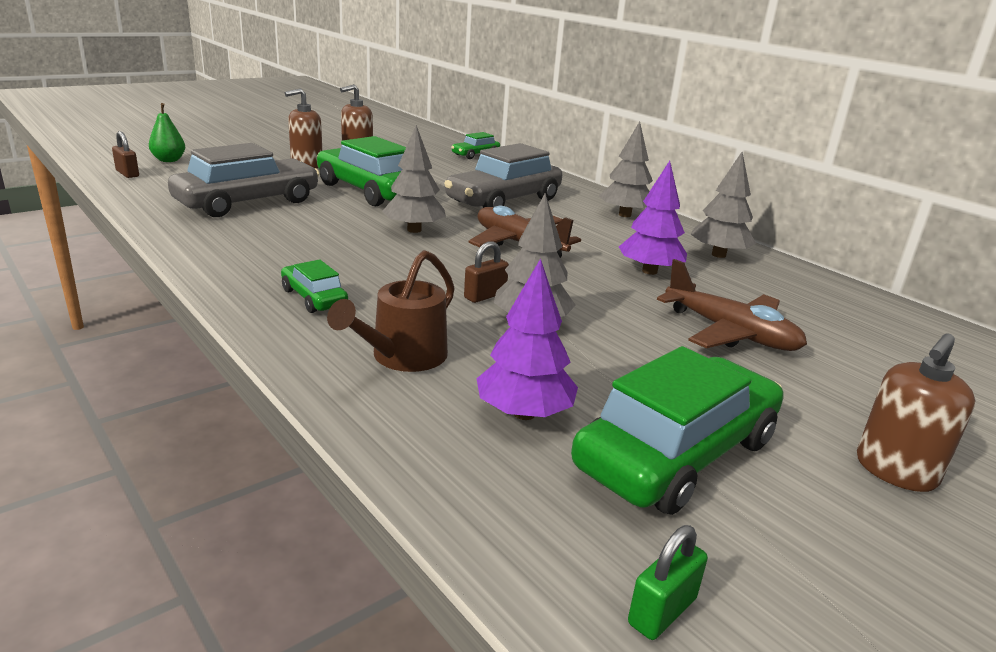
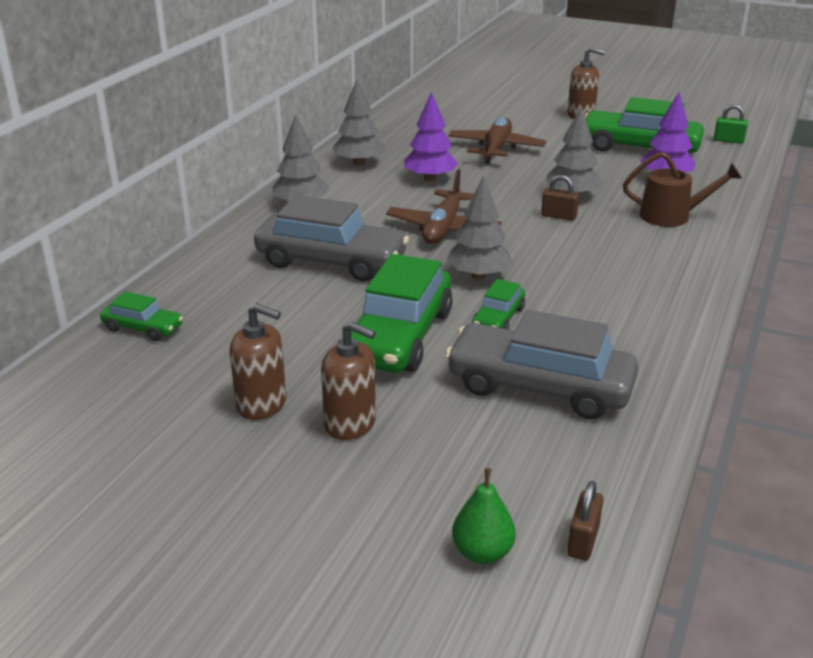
camera: 115 degrees left, 5 degrees up
(314, 298) = (658, 265): green car -> green car (498, 318)

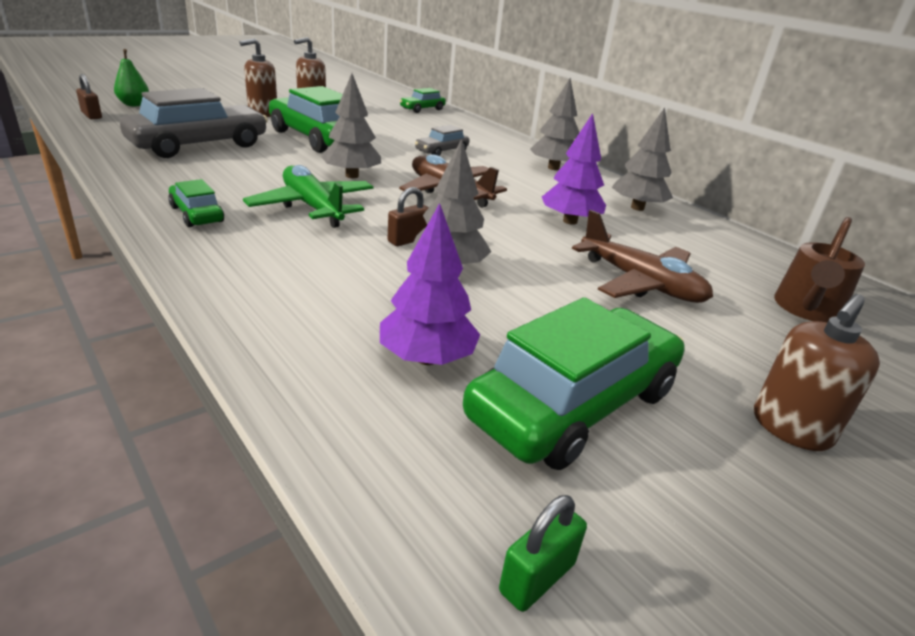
camera: 115 degrees right, 0 degrees up
(331, 261) = (442, 151): grey car -> grey car, size x0.49
(498, 318) = (286, 161): green car -> green car (197, 214)
(571, 264) = (312, 207): none -> green plane
(672, 216) = (316, 298): brown watering can -> brown watering can (806, 310)

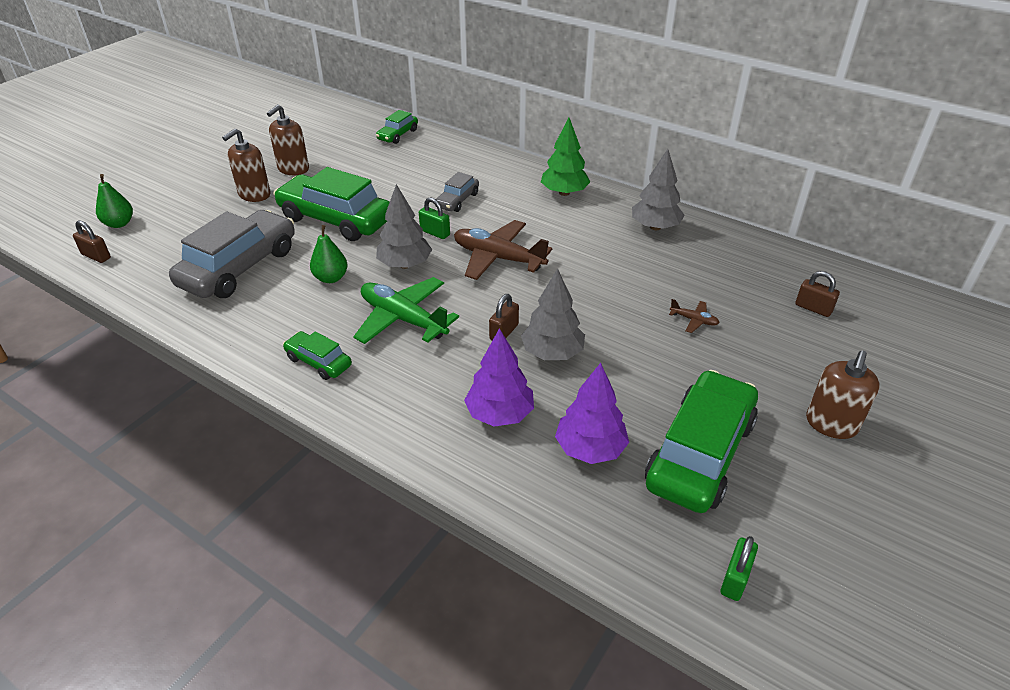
camera: 15 degrees left, 10 degrees up
(273, 168) = (331, 278): none -> green pear
(401, 164) = (435, 233): none -> green padlock
(553, 168) = (564, 192): grey tree -> green tree
(570, 221) = (612, 264): purple tree -> purple tree (500, 414)
(640, 283) = (694, 320): brown plane -> brown plane, size x0.44
(806, 310) = (813, 308): brown watering can -> brown padlock

